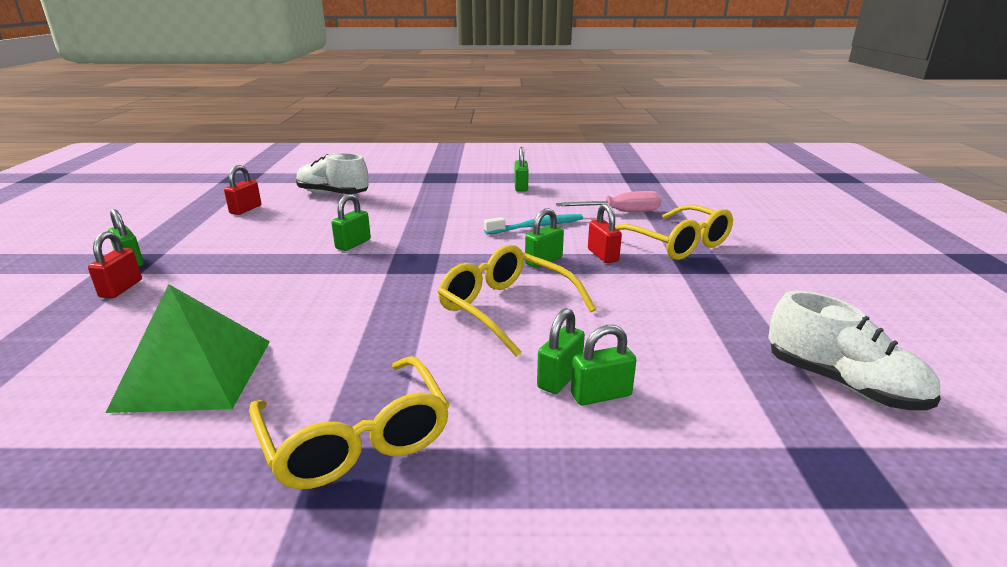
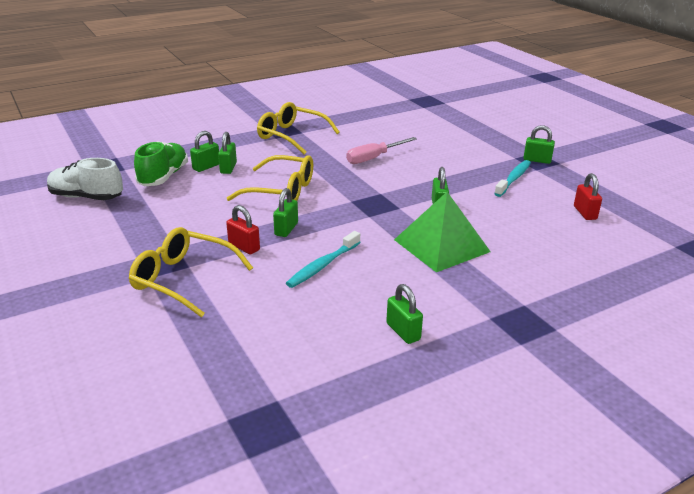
camera: 150 degrees right, 5 degrees up
(121, 288) = (499, 149): red padlock -> none
(195, 373) = (383, 135): green pyramid -> green pyramid (441, 245)
(216, 249) = (513, 179): none -> turquoise toothbrush
(333, 194) = (565, 253): white shoe -> none
(620, 212) = (254, 315): pink screwdriver -> pink screwdriver (374, 158)
(693, 393) = (163, 177): none -> green shoe

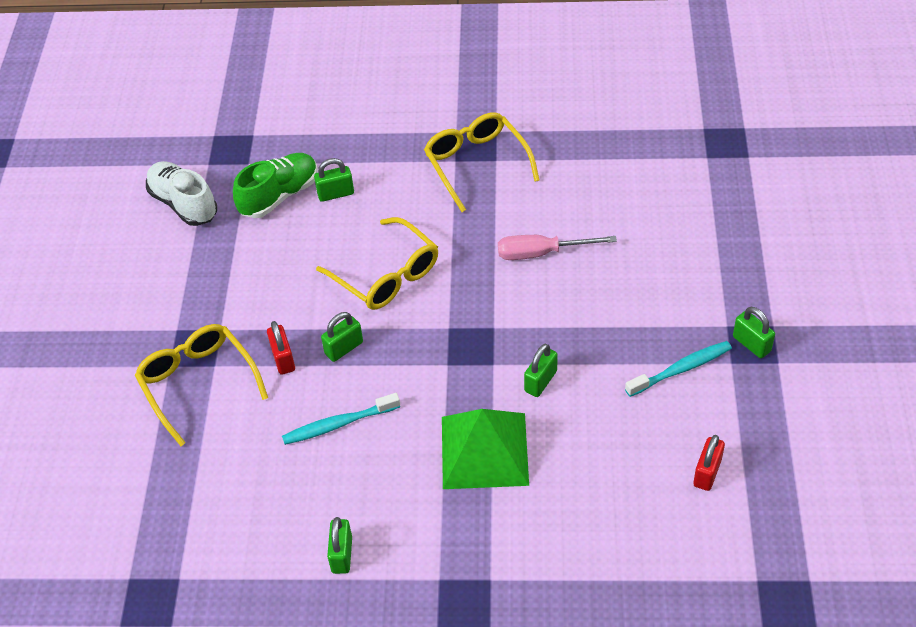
camera: 35 degrees right, 20 degrees up
(228, 168) = (358, 206): green padlock -> none

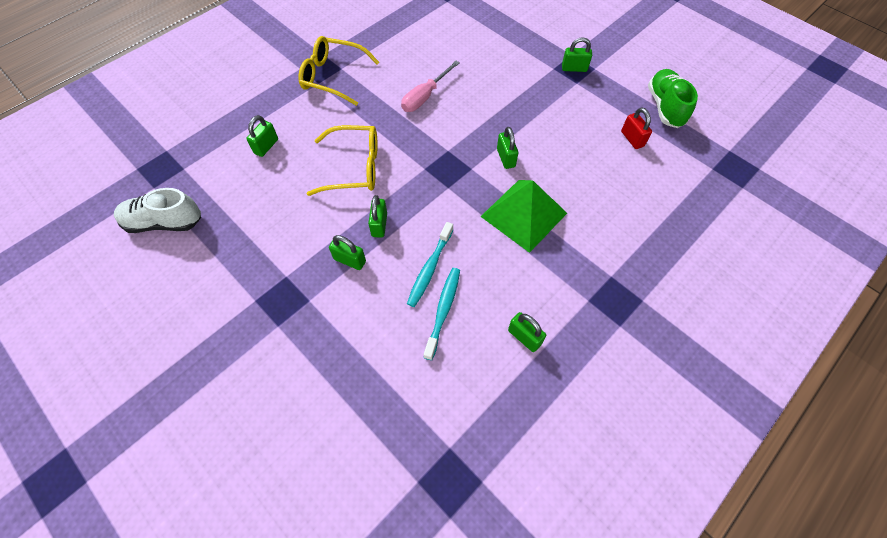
camera: 50 degrees left, 10 degrees up
(198, 383) = (311, 320): yellow glasses -> none
(279, 196) = (229, 172): green shoe -> green shoe (665, 107)
(283, 359) = (350, 260): red padlock -> green padlock
(681, 369) = (560, 102): turquoise toothbrush -> turquoise toothbrush (443, 310)

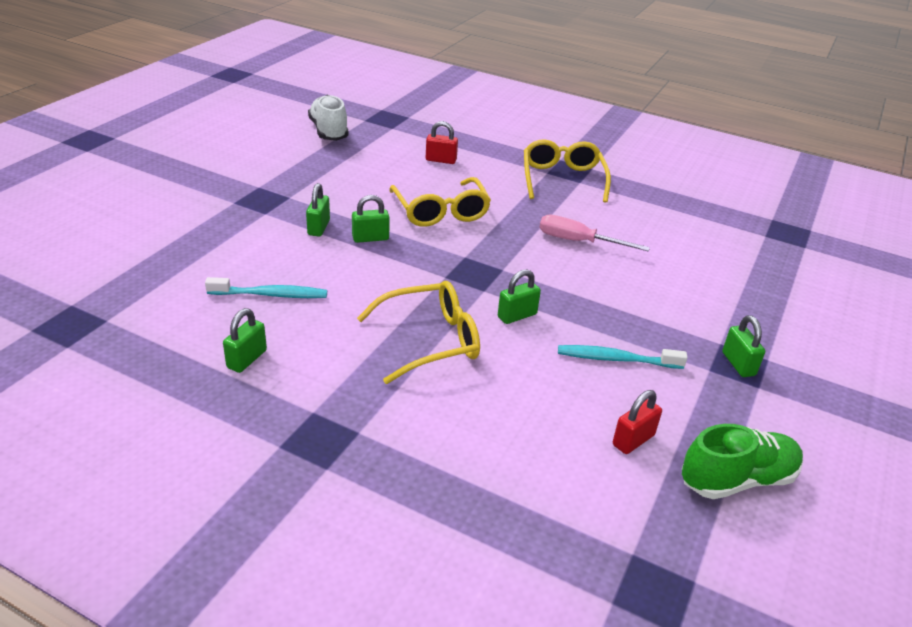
camera: 70 degrees right, 25 degrees down
(266, 146) = (441, 160): green padlock -> red padlock
(429, 268) = (324, 278): turquoise toothbrush -> turquoise toothbrush (616, 359)
(524, 215) = (430, 340): green pyramid -> yellow glasses

